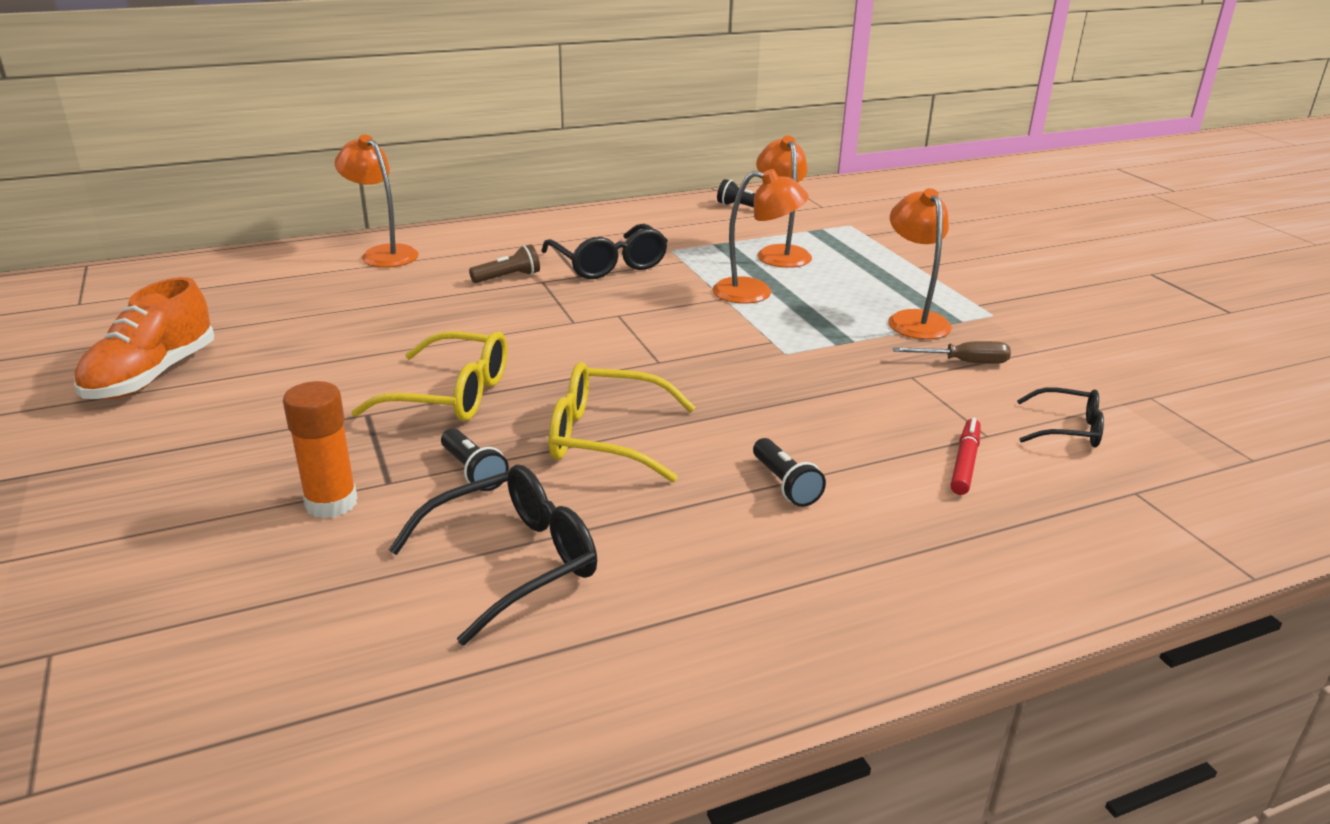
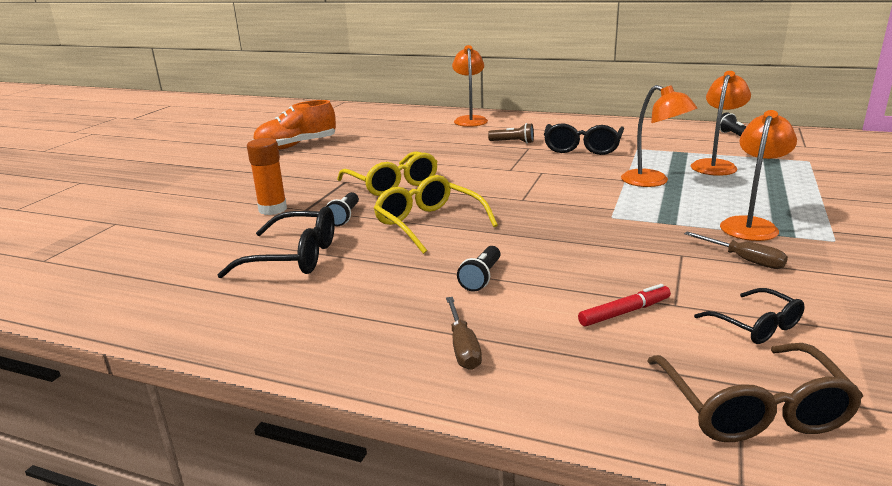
camera: 45 degrees right, 5 degrees down
(902, 575) = (463, 347): none -> brown screwdriver
(1172, 510) = (752, 409): none -> brown glasses

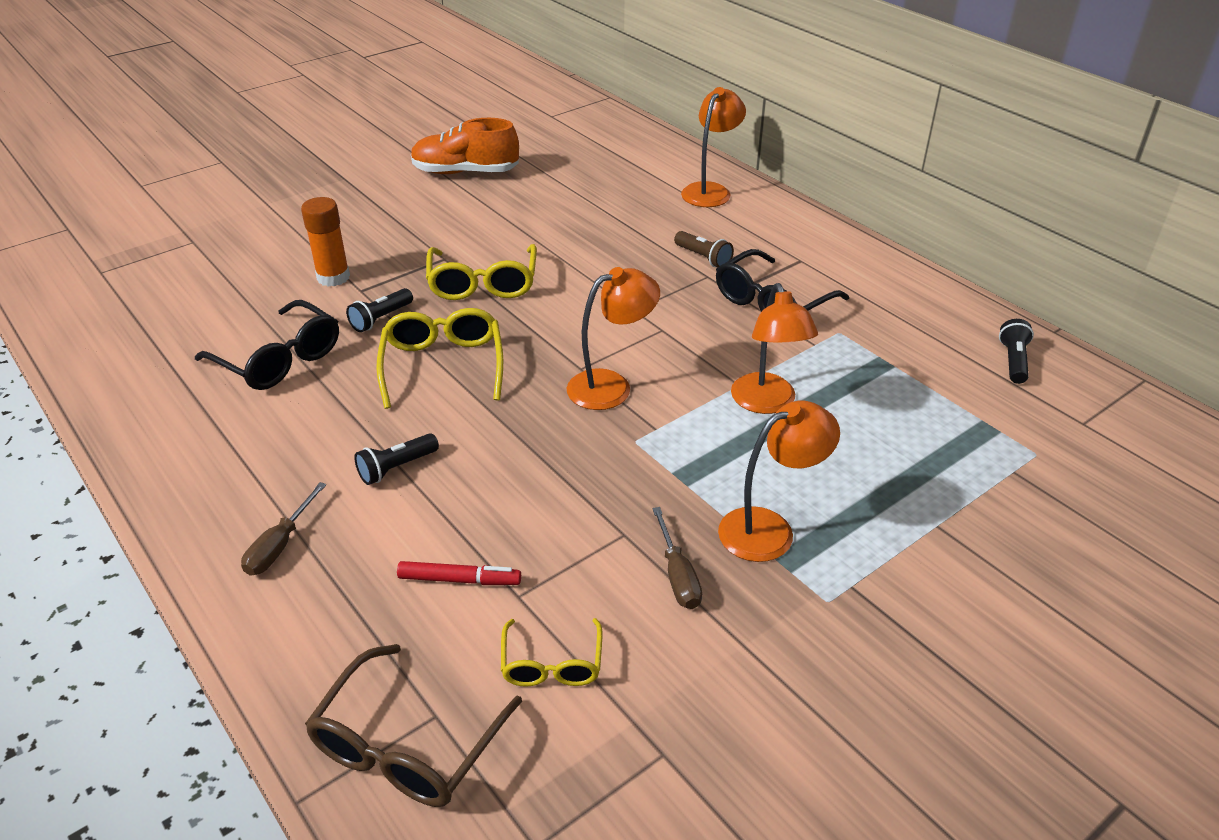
camera: 30 degrees right, 15 degrees up
(715, 165) = (892, 407): orange lamp -> orange lamp (611, 386)
(756, 326) = (552, 664): black glasses -> yellow glasses

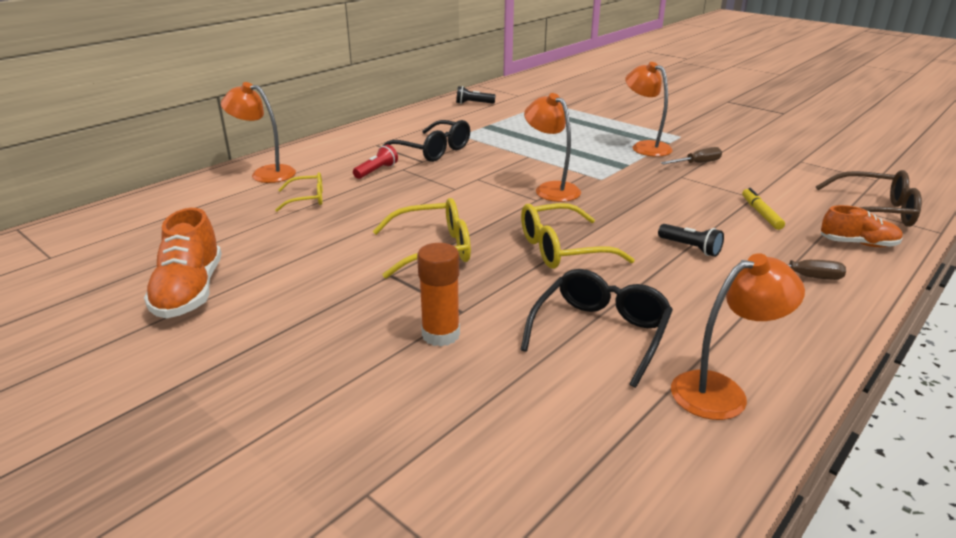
camera: 100 degrees left, 10 degrees down
(321, 652) = (858, 244): none -> orange shoe
(381, 319) = (508, 290): black flashlight -> none
(459, 580) = (761, 213): red marker -> yellow marker
(552, 664) = (785, 185): yellow glasses -> yellow glasses (307, 199)
(703, 258) = (376, 171): brown flashlight -> red flashlight
(767, 403) = (542, 149): orange lamp -> orange lamp (722, 391)

